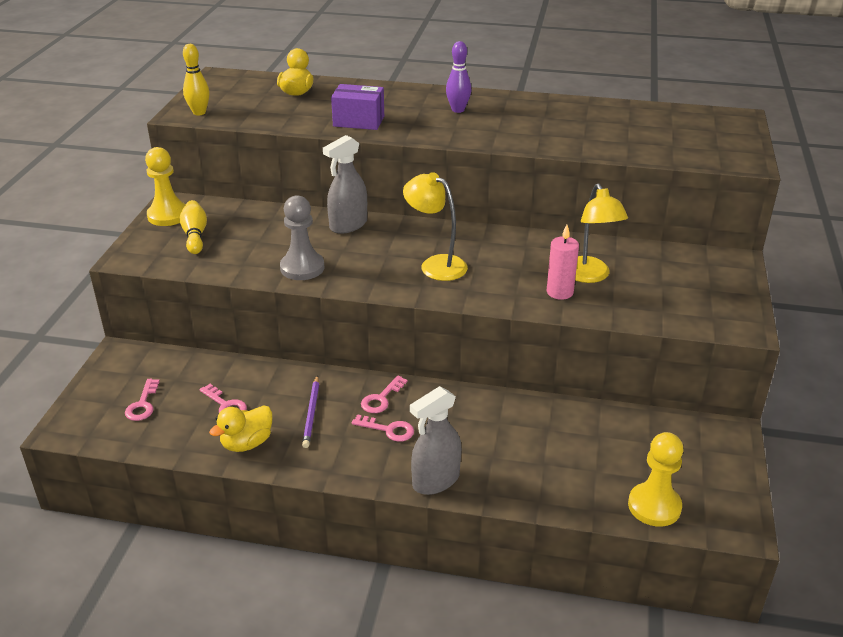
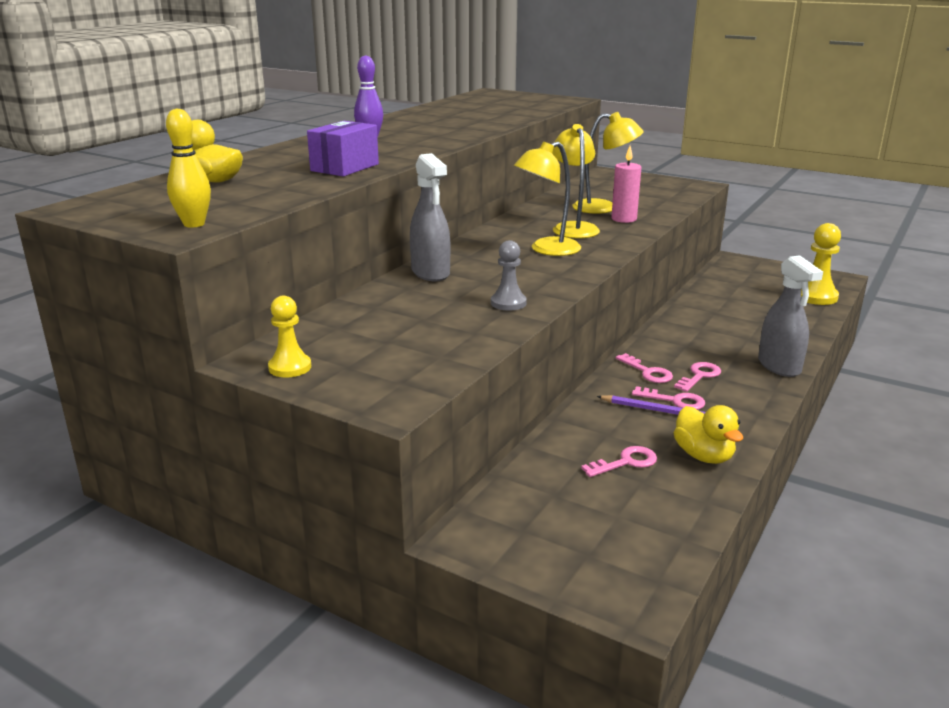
camera: 70 degrees left, 10 degrees down
(142, 404) = (601, 526): pink key -> pink key (675, 401)
(168, 215) = (290, 367): yellow pawn -> yellow pawn, size x0.64
(195, 235) = (370, 354): yellow bowling pin -> none
(302, 268) = (508, 303): grey pawn -> grey pawn, size x0.64
(508, 268) = (573, 228): none -> yellow lamp

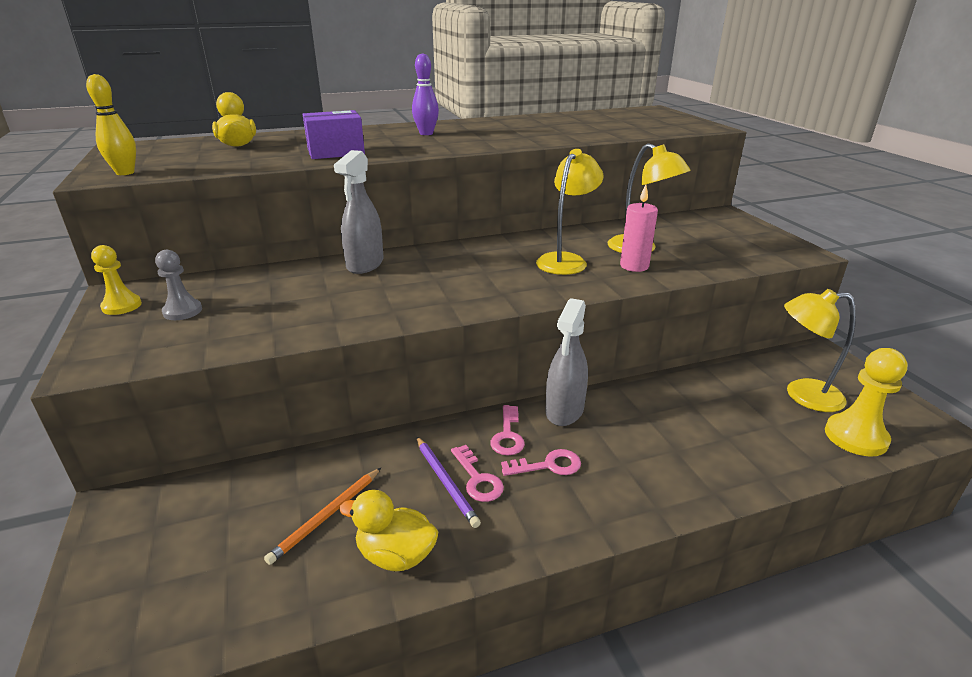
camera: 40 degrees right, 5 degrees up
(508, 303) = (353, 313): grey pawn -> grey pawn (182, 311)
(547, 250) = (495, 274): yellow lamp -> yellow lamp (802, 395)
(626, 462) = (327, 516): pink key -> orange pencil
(703, 456) = (396, 555): yellow duck -> yellow duck turned 90 degrees clockwise
(779, 366) = (653, 500): grey spray bottle -> grey spray bottle (564, 411)

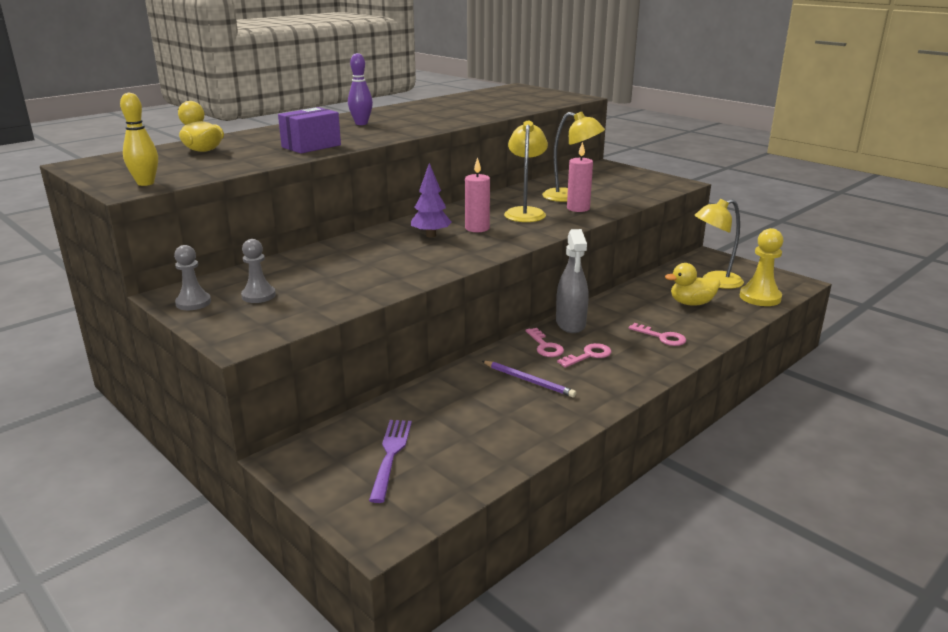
camera: 25 degrees left, 5 degrees down
(122, 306) = (193, 303): yellow pawn -> grey pawn
(204, 543) = (390, 455): none -> purple fork
(327, 516) = (464, 419): orange pencil -> none
(365, 264) = (369, 240): grey spray bottle -> none
(396, 555) = (536, 424): yellow duck -> yellow duck (691, 303)
(431, 271) = (431, 235): none -> purple tree
(478, 479) = (549, 374): pink key -> pink key (662, 337)
(489, 271) = (477, 228): none -> pink candle

